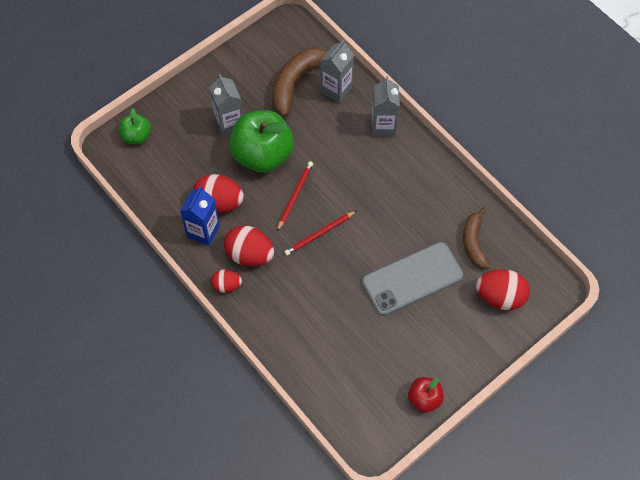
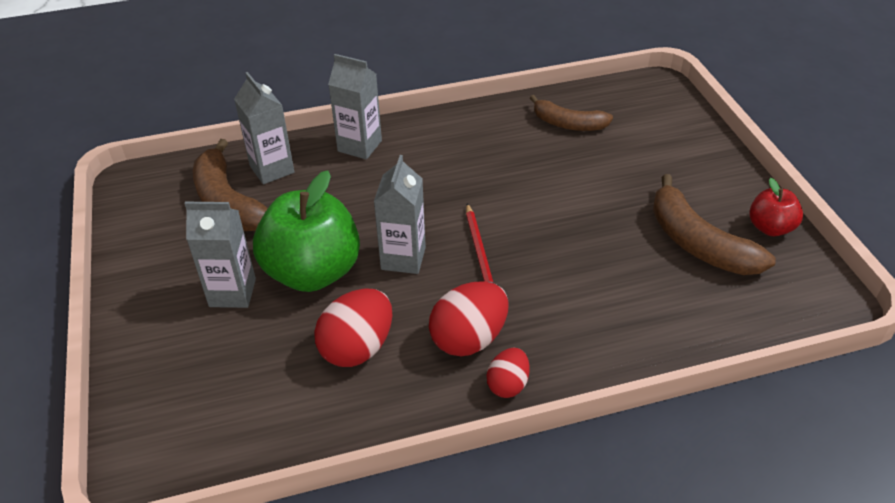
camera: 65 degrees left, 20 degrees down
(136, 136) = (154, 421): green apple -> none
(203, 231) = (395, 384): blue carton -> none
(295, 196) = (403, 258): red pencil -> grey carton
(387, 357) = (698, 243): none -> brown banana
(412, 278) = (592, 187): grey phone -> none
(500, 296) = (650, 126): red egg -> none

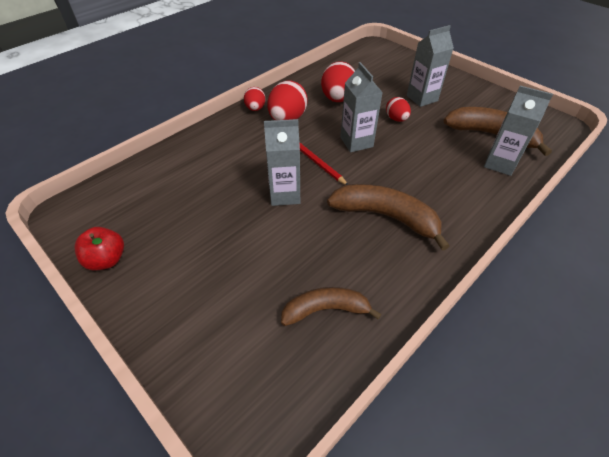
camera: 150 degrees right, 5 degrees up
(312, 272) = (396, 119): green apple -> red egg
(359, 146) = (470, 205): grey carton -> grey carton (285, 194)
(698, 243) = (167, 223): brown banana -> brown banana (386, 216)

